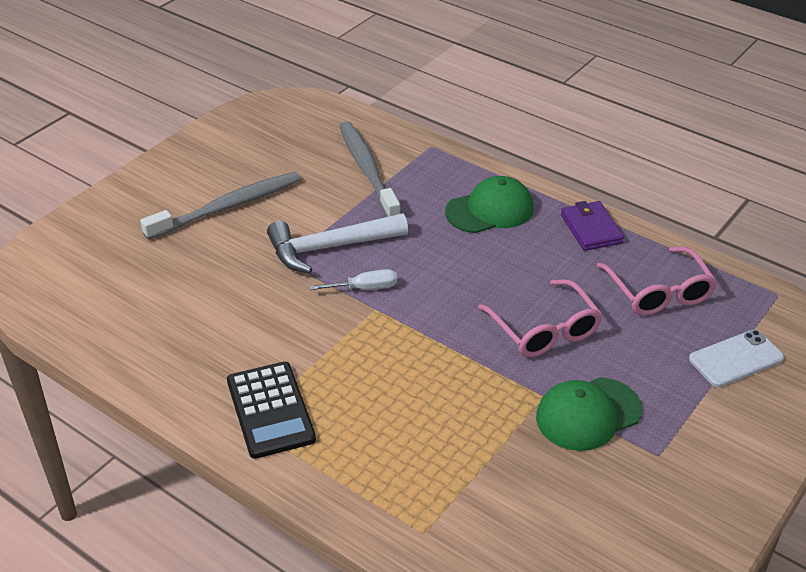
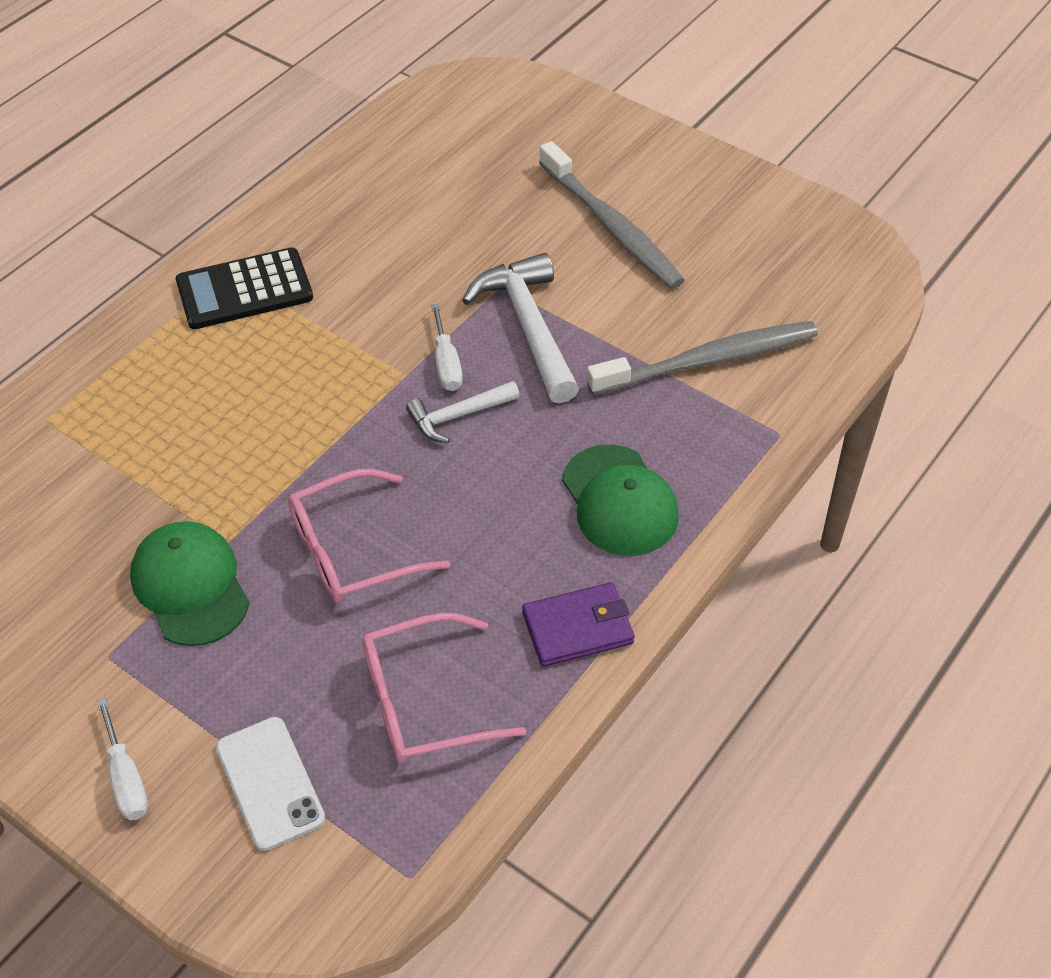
camera: 90 degrees right, 10 degrees up
(417, 281) = (458, 416): none -> white hammer
(754, 431) = (126, 779): none -> white screwdriver

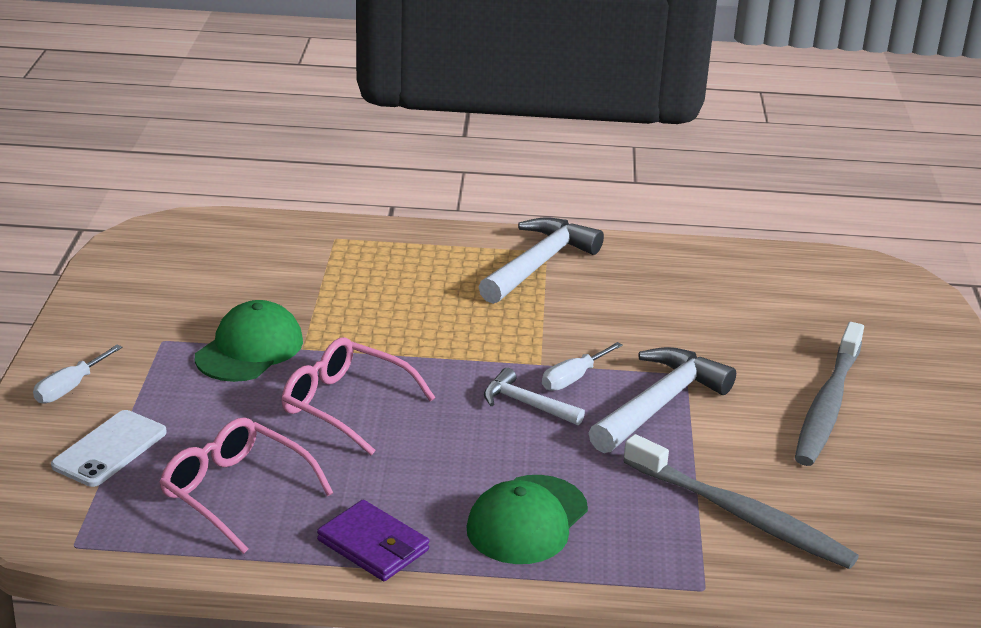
camera: 55 degrees right, 20 degrees down
(244, 290) = (539, 264): black calculator -> white hammer

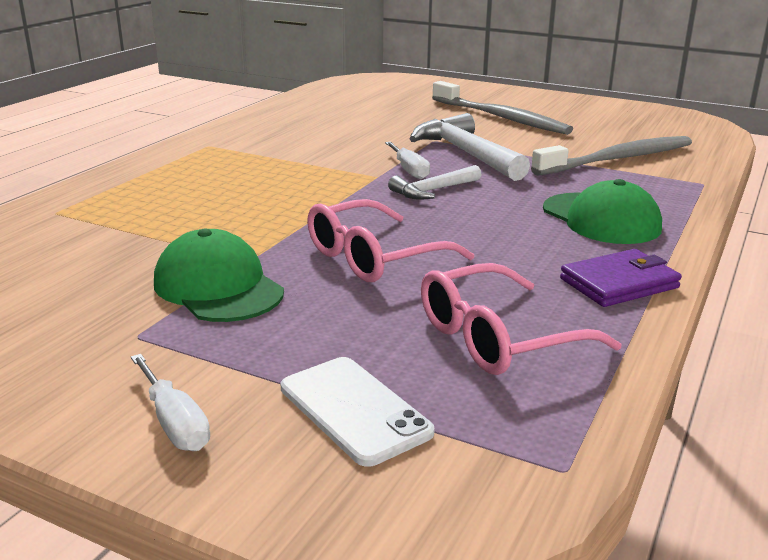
camera: 65 degrees left, 5 degrees down
(539, 264) = (225, 150): white hammer -> none

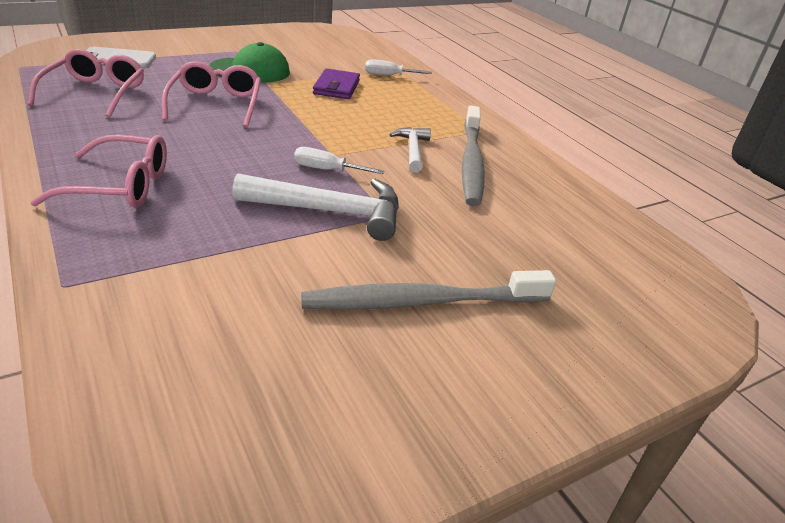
camera: 120 degrees right, 10 degrees up
(174, 423) = (169, 41): white screwdriver -> white screwdriver (389, 76)
(433, 190) = (274, 159): white hammer -> white hammer (412, 150)
(601, 219) = (121, 186): green cap -> pink glasses
(617, 159) = (193, 284): grey toothbrush -> grey toothbrush (471, 162)
(619, 283) = (59, 140): purple wallet -> purple wallet (336, 87)

